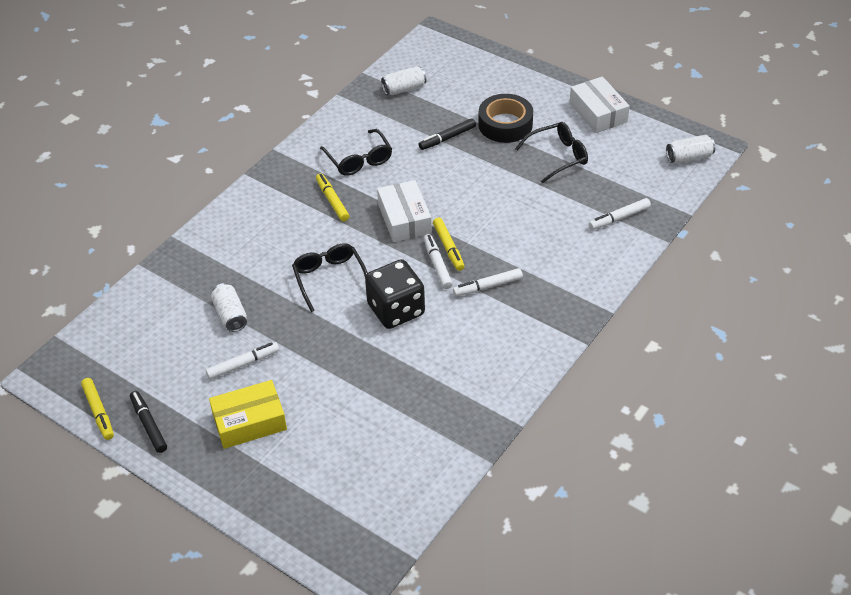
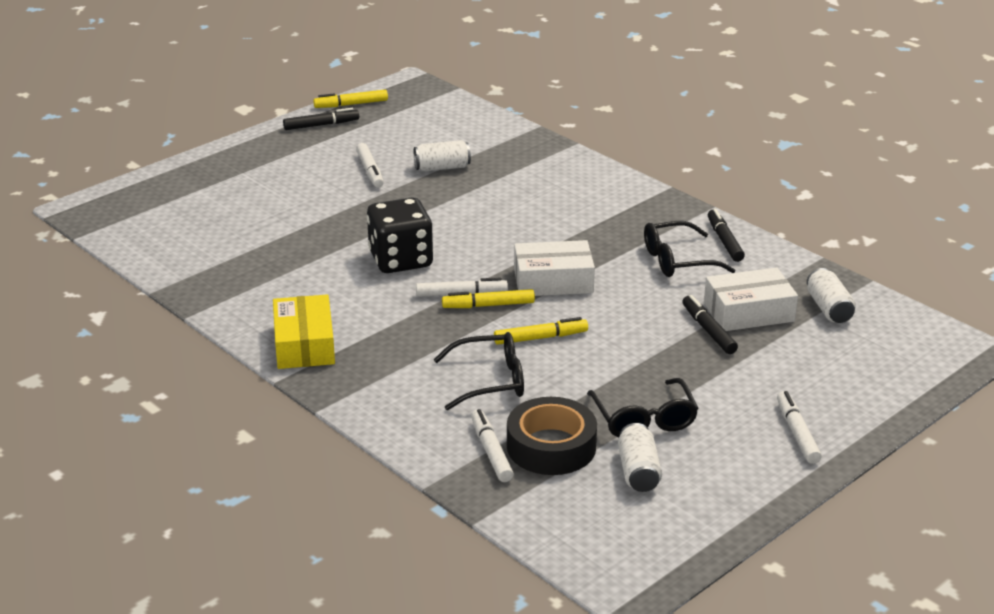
camera: 100 degrees right, 15 degrees down
(249, 422) = (293, 170): yellow box -> yellow box (304, 344)
(325, 139) = (724, 241): none -> black marker
(329, 279) = (470, 225): black glasses -> black glasses (490, 381)
(332, 201) = (603, 236): yellow marker -> yellow marker (540, 338)
(487, 286) = (408, 324): white marker -> white marker (797, 433)
(505, 124) = (730, 383): black tape -> black tape (551, 446)
(598, 112) = (744, 478): white box -> white box (748, 312)
(689, 157) = (608, 553): white can -> white can (638, 471)

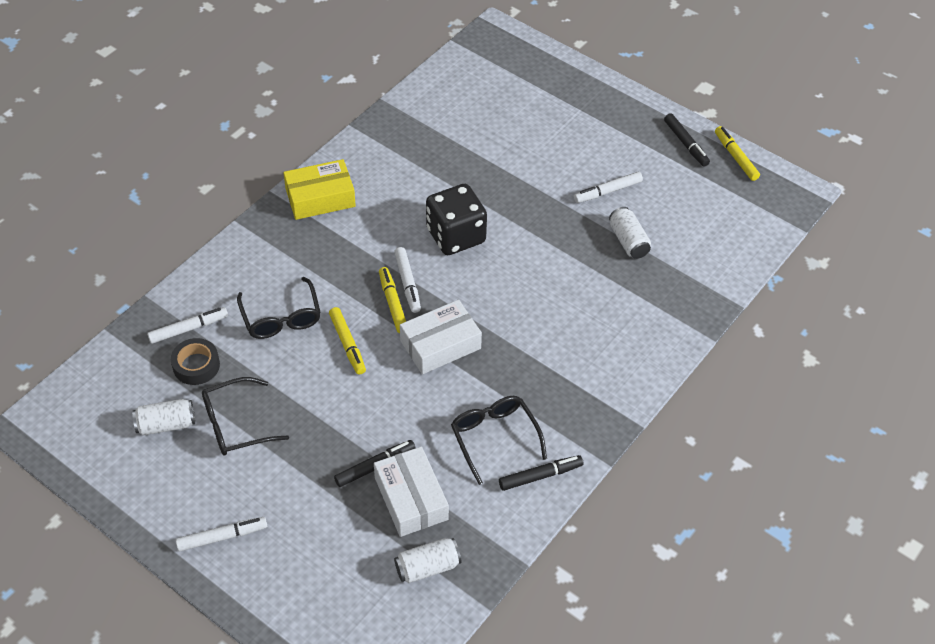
camera: 80 degrees right, 20 degrees up
(551, 446) = (196, 365): black tape -> black tape, size x0.66
(553, 281) = (440, 344): white box -> white box turned 75 degrees clockwise

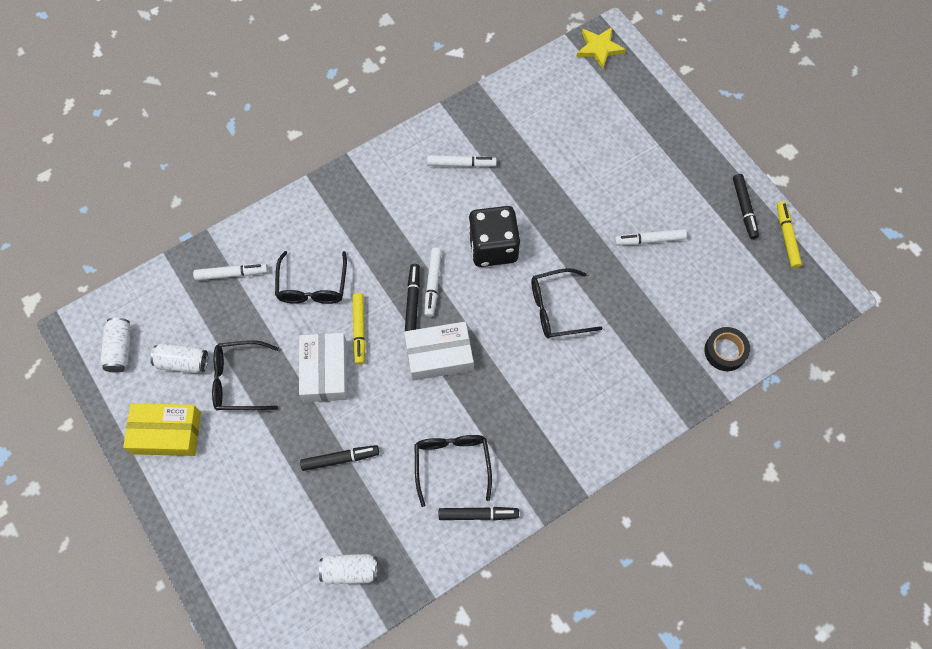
camera: 20 degrees right, 15 degrees up
(196, 365) = (226, 312): black tape -> black tape (725, 351)
(222, 537) = (192, 485): white marker -> white marker (461, 164)
(320, 197) = (388, 173): yellow box -> yellow box (166, 433)
(393, 303) = (413, 301): yellow marker -> black marker
(411, 498) = (359, 500): white box -> white box (325, 371)
(489, 44) = (599, 48): none -> yellow star
(542, 273) = (556, 309): none -> black glasses
(628, 241) = (648, 298): white can -> white can (120, 349)

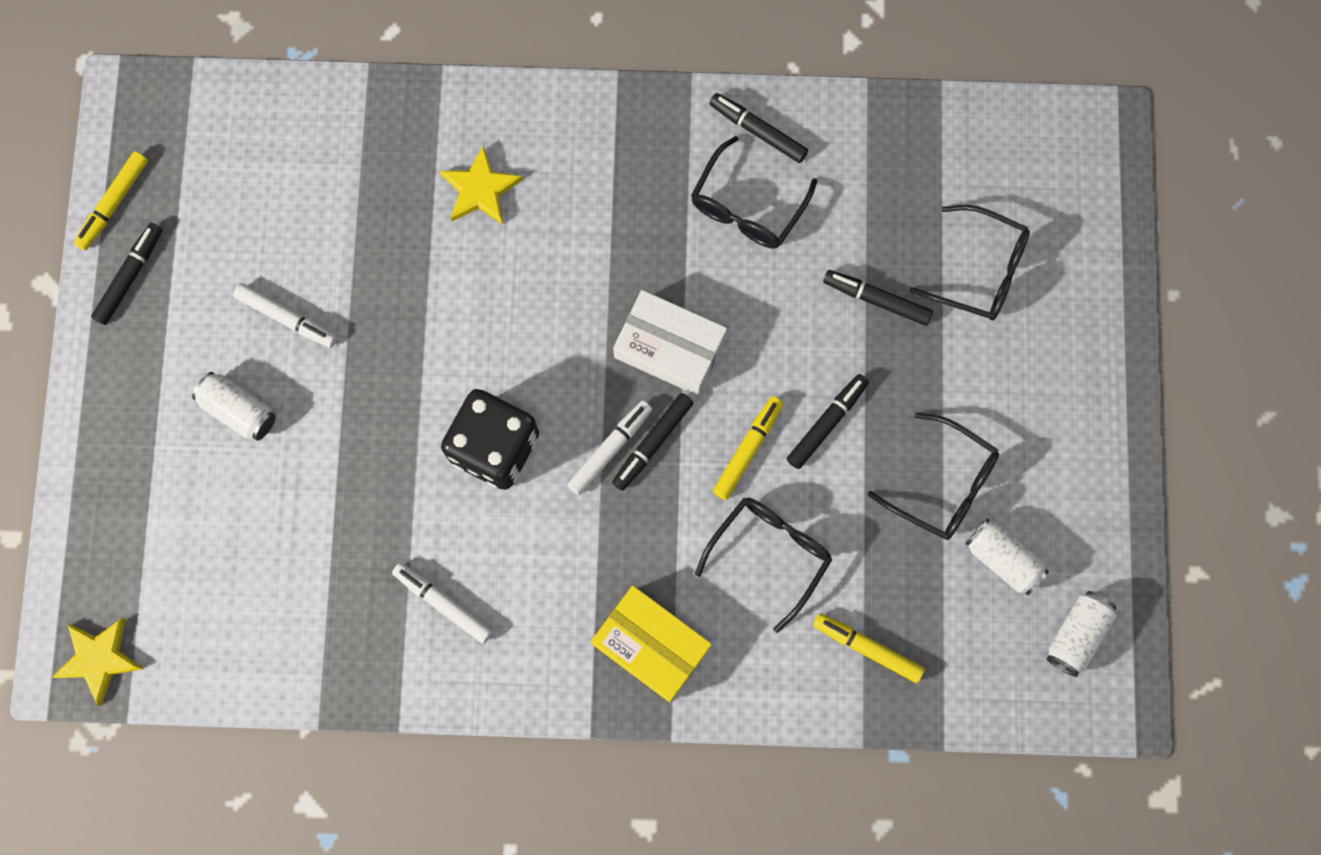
camera: 145 degrees left, 10 degrees up
(166, 433) = (1073, 475): yellow box -> yellow box (651, 645)
(231, 274) = (867, 648): white marker -> yellow marker
(325, 371) = (827, 423): white box -> black marker
(349, 571) = (945, 166): white can -> white can (239, 410)
(556, 309) = (479, 308): black glasses -> black glasses (979, 270)
(608, 371) = (480, 190): none -> yellow star
(725, 351) = (321, 119): black tape -> none

